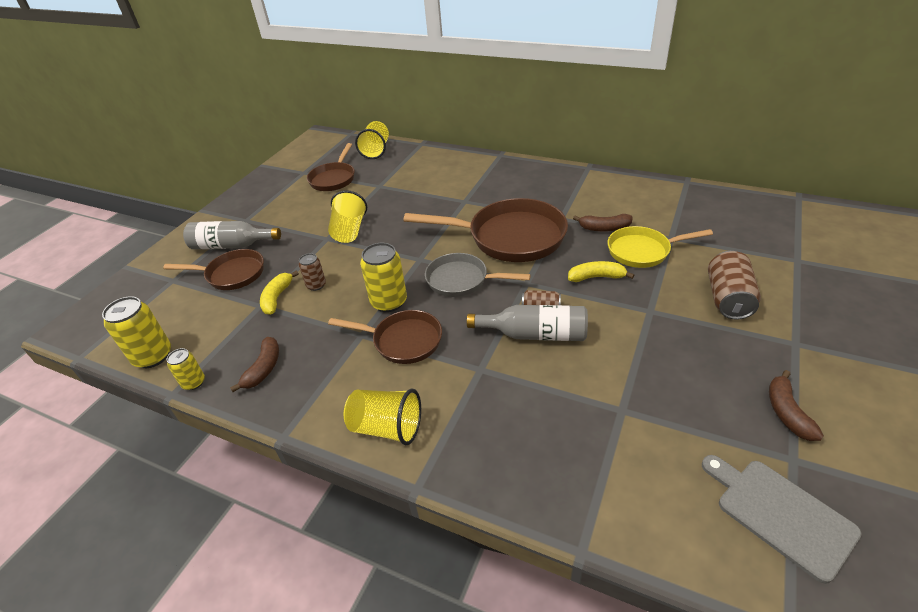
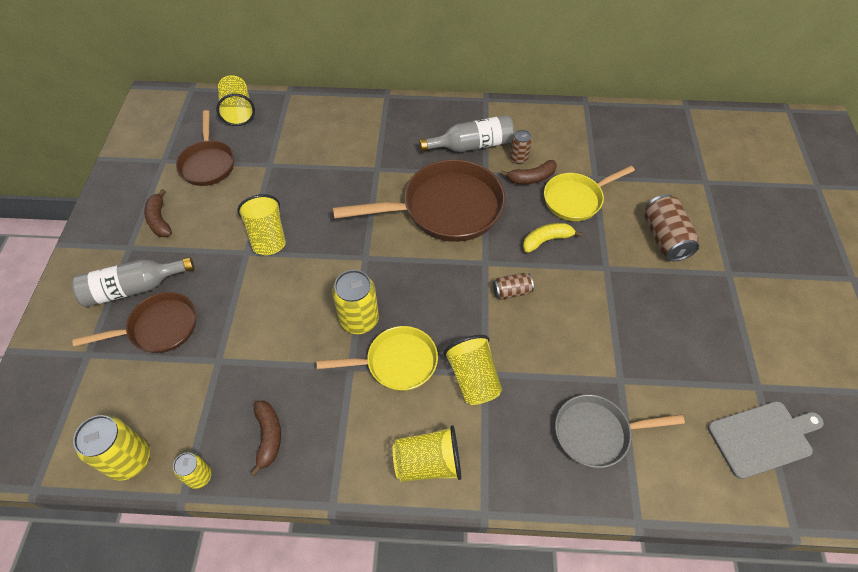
camera: 25 degrees left, 15 degrees up
(277, 298) = (232, 346): yellow banana -> none
(316, 285) = (268, 318): brown can -> brown can (518, 158)
(403, 341) = (396, 362): brown pan -> yellow pan
(461, 280) = (420, 274): grey pan -> grey pan (596, 433)
(467, 370) = (473, 378): none -> yellow cup
(535, 334) = (517, 321): grey bottle -> grey bottle (472, 145)
(780, 513) = (763, 438): grey cutting board -> grey cutting board turned 135 degrees clockwise
(787, 412) = (742, 344): brown banana -> brown banana (159, 220)

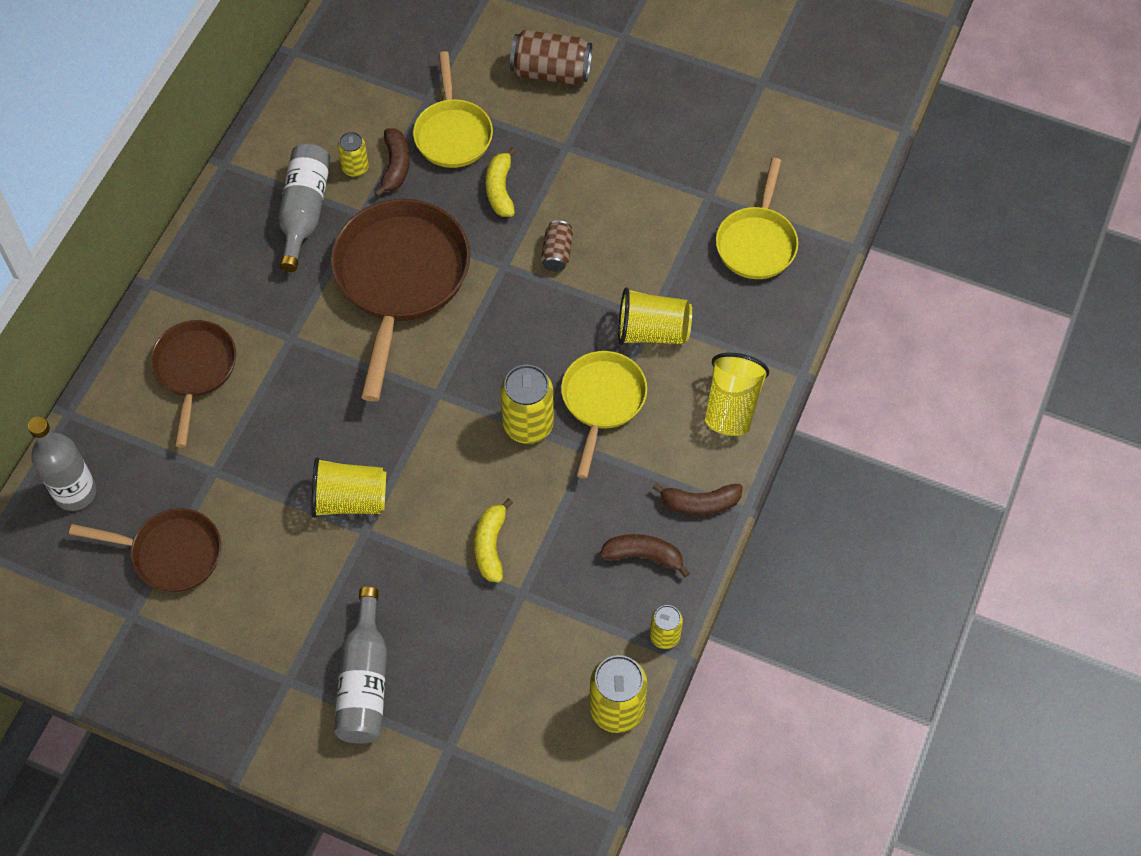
camera: 70 degrees left, 5 degrees up
(159, 220) = (254, 634): brown banana -> brown banana (700, 503)
(159, 328) = (443, 656): brown pan -> brown pan (195, 370)
(238, 111) = (75, 492): yellow cup -> grey bottle
(252, 328) = (490, 546): none -> yellow banana
(518, 158) = (355, 168): brown can -> yellow can
(596, 433) = (757, 243): grey pan -> yellow pan
(763, 438) = (813, 106): grey cutting board -> none

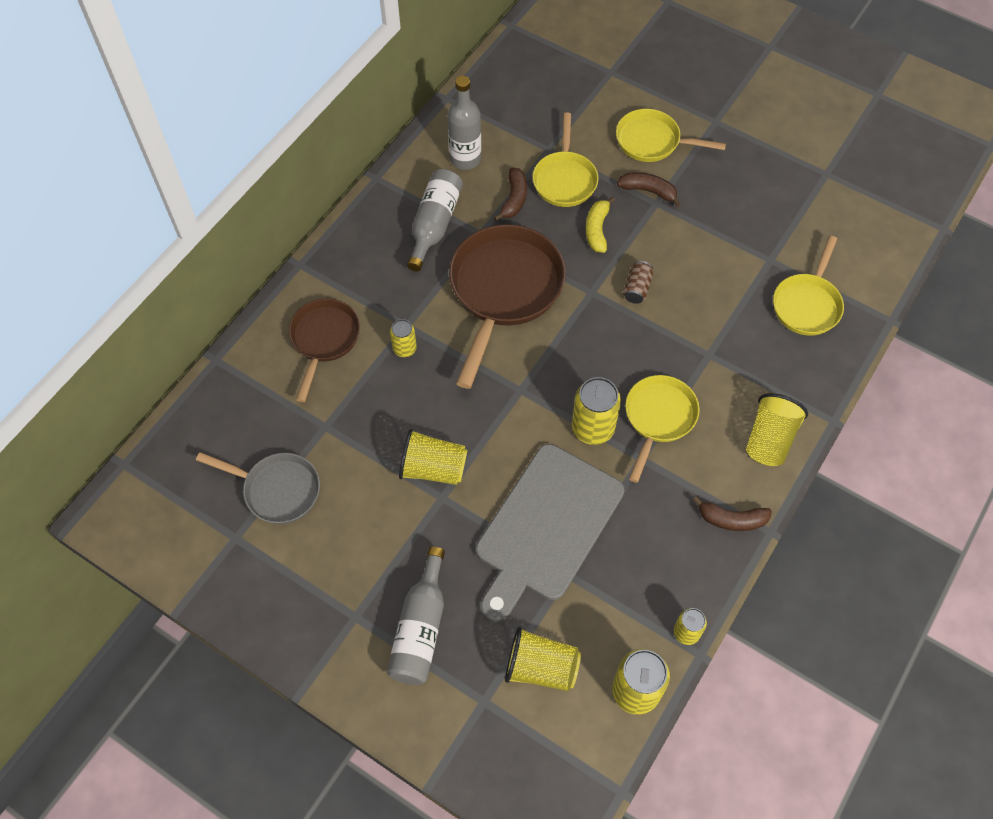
camera: 10 degrees right, 0 degrees up
(75, 492) = (209, 426): grey bottle -> grey bottle (465, 159)
(171, 553) = (277, 490): brown pan -> grey pan
(355, 168) = (481, 195): yellow can -> yellow can (404, 348)
(490, 546) = (546, 527): yellow banana -> grey cutting board
(551, 72) = (652, 141): brown can -> yellow pan
(643, 556) = (677, 558): brown banana -> brown banana (648, 191)
(652, 332) = (709, 366): yellow cup -> yellow cup (540, 668)

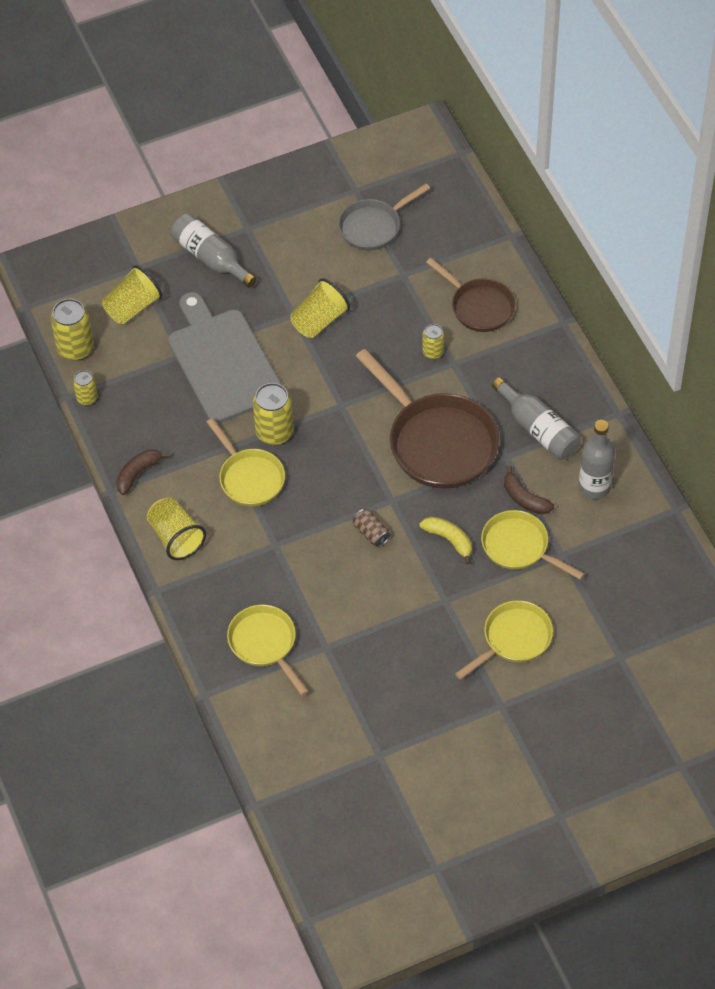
camera: 125 degrees right, 5 degrees down
(648, 191) = (461, 602): brown banana -> none

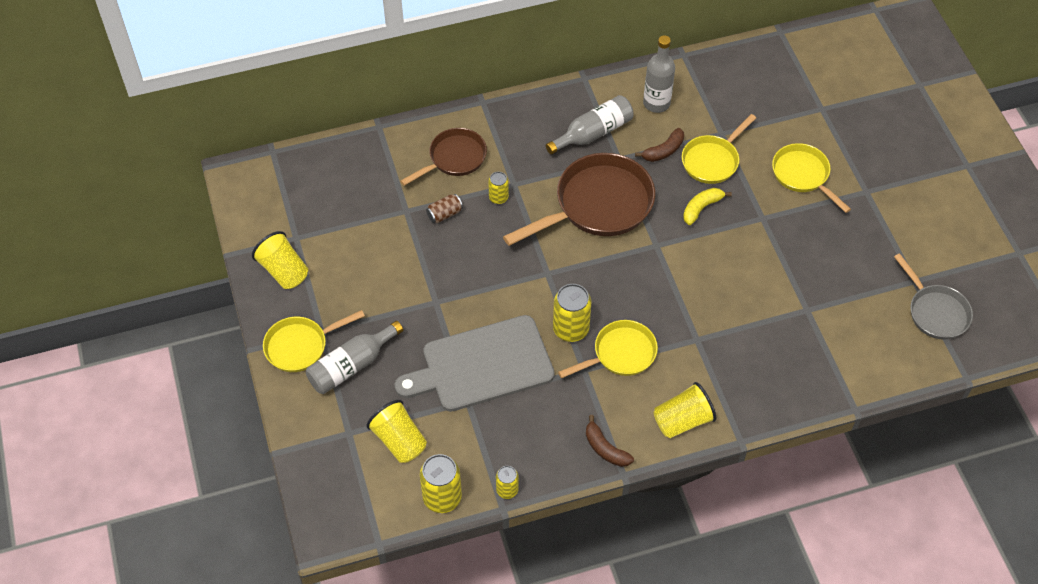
camera: 85 degrees left, 0 degrees up
(265, 644) = (803, 356): yellow pan -> yellow pan (300, 346)
(319, 320) = (446, 281): yellow cup -> yellow cup (283, 271)
(371, 533) = (690, 264): brown can -> brown can (444, 214)
(373, 227) = (344, 228): grey pan -> grey pan (935, 312)

